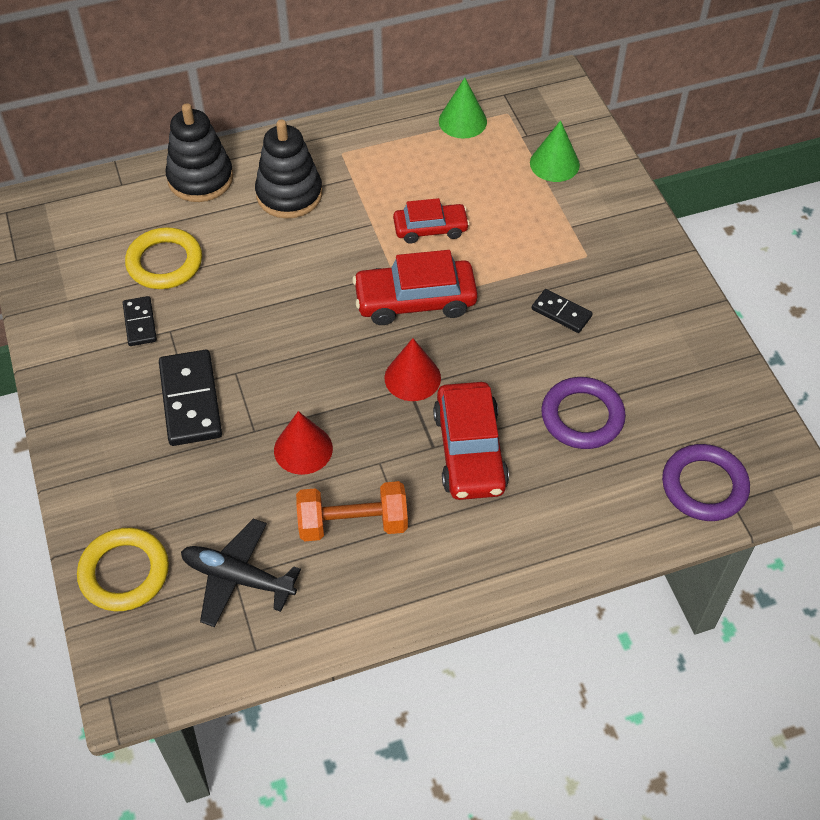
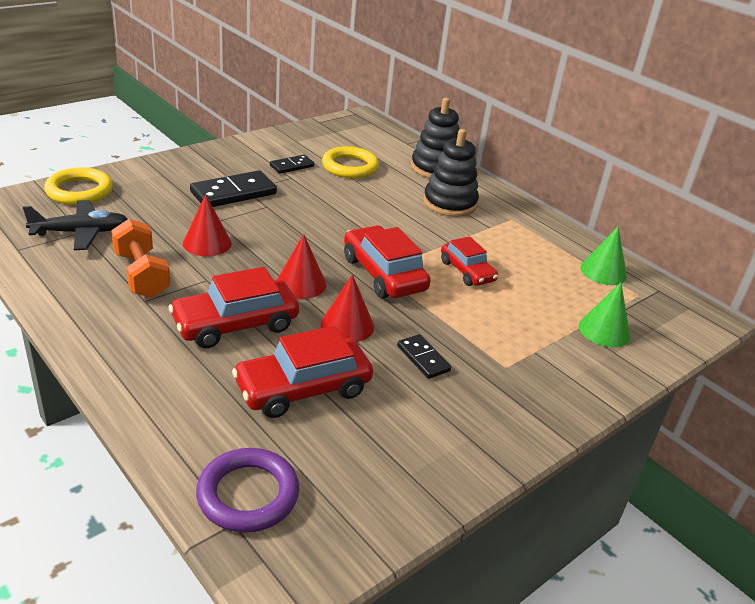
camera: 65 degrees right, 20 degrees down
(237, 577) = (81, 232): black plane -> black plane turned 75 degrees clockwise
(496, 357) = (347, 325): none -> red cone
(561, 313) = (423, 358): black domino -> black domino turned 45 degrees counterclockwise
(582, 416) = (303, 388): purple ring -> red car

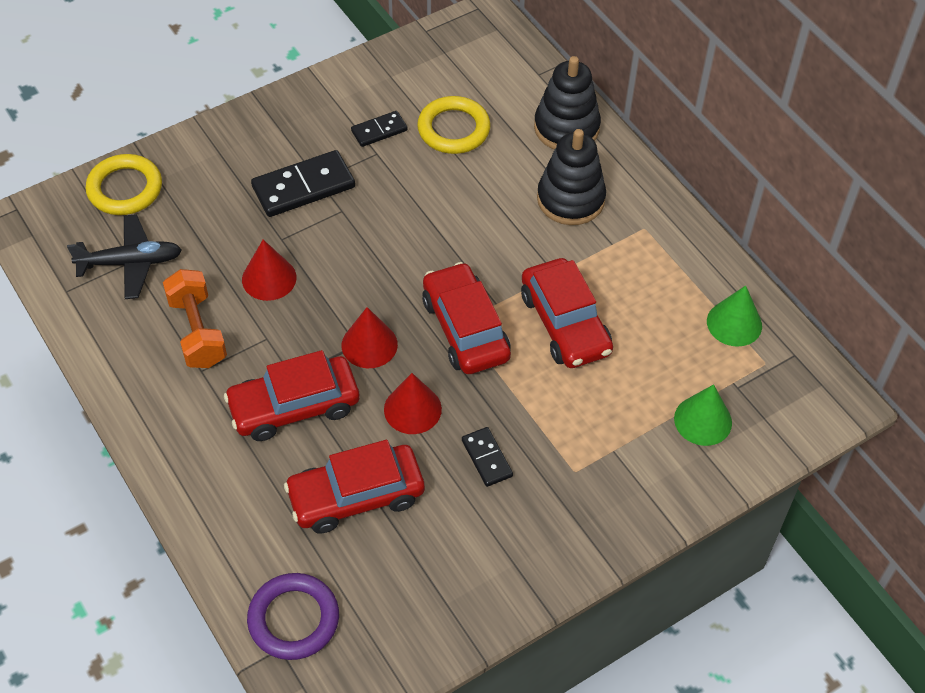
camera: 10 degrees right, 20 degrees up
(467, 271) = (565, 323): red car -> red car, size x1.57

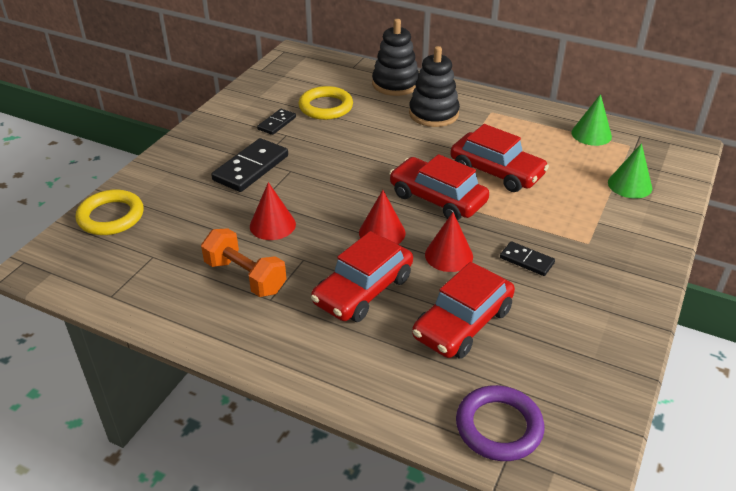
camera: 30 degrees left, 15 degrees down
(131, 263) = (153, 257): black plane -> none

